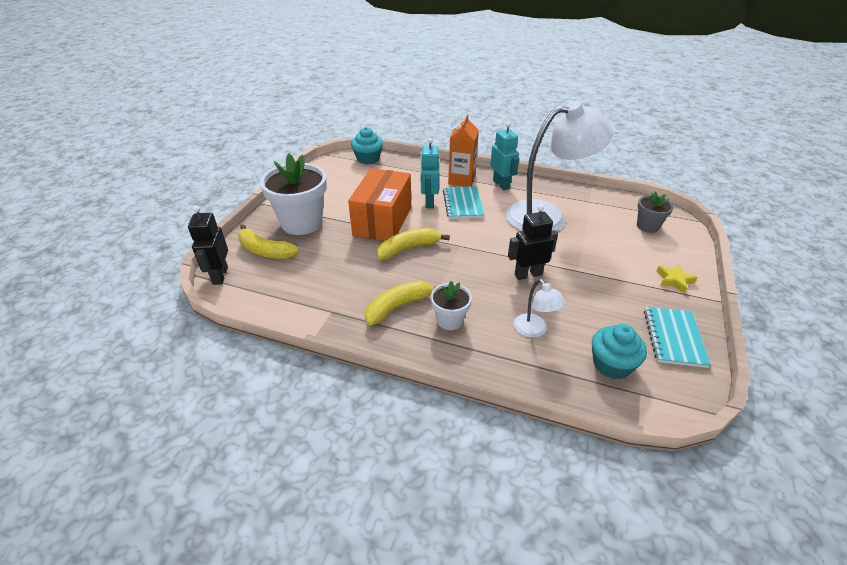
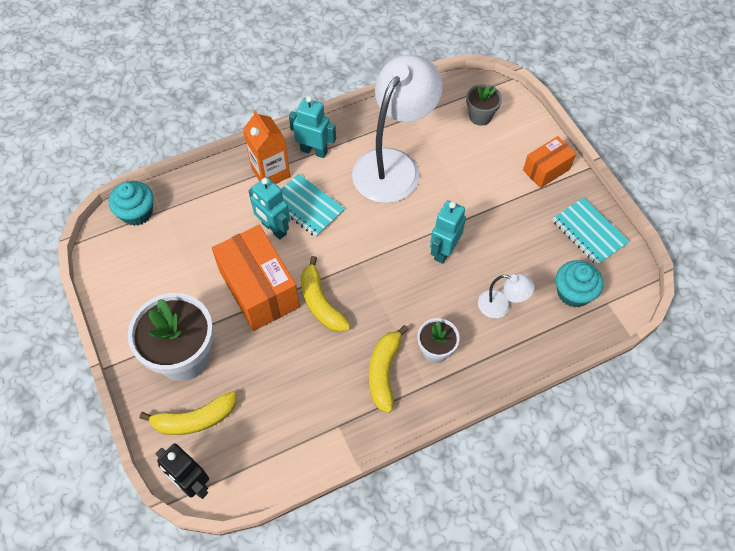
camera: 45 degrees left, 20 degrees up
(408, 248) = (321, 303): yellow banana -> yellow banana turned 45 degrees counterclockwise
(528, 274) = (444, 251): black robot -> turquoise robot
(674, 280) = (546, 169): yellow star -> orange box

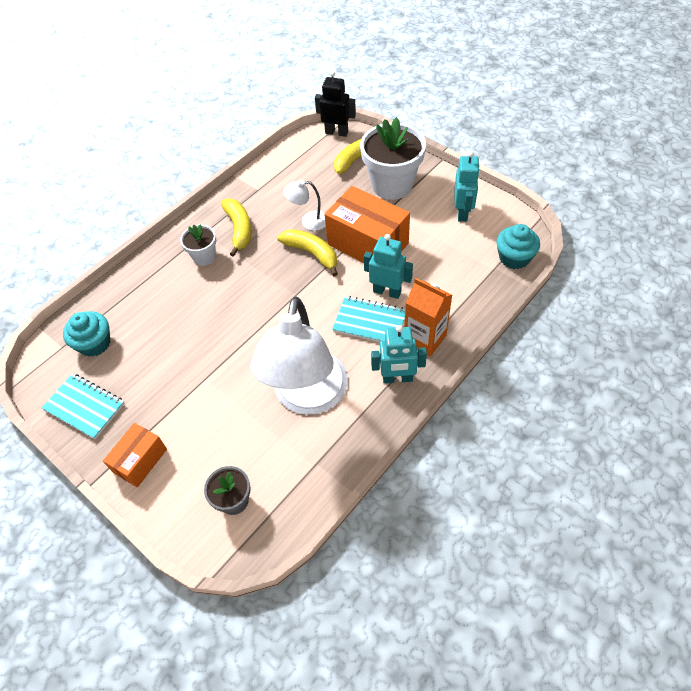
camera: 160 degrees right, 5 degrees down
(444, 251) = (224, 333): turquoise robot -> turquoise robot (462, 212)
(501, 306) = (159, 308): white lamp -> white lamp (308, 221)

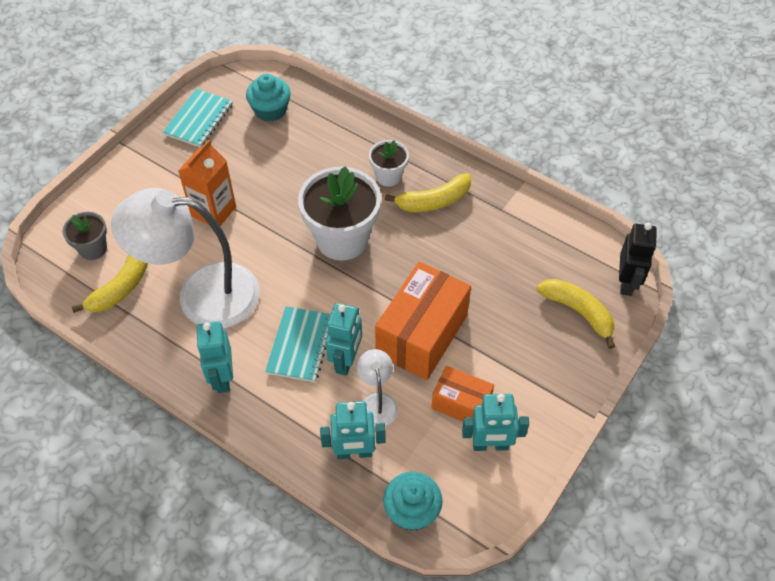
camera: 80 degrees right, 0 degrees up
(140, 461) = (140, 172): orange box -> orange box (461, 404)
(308, 221) = (454, 268): white lamp -> white lamp (377, 402)
(312, 253) = (402, 277): yellow banana -> yellow banana (121, 287)
(392, 185) = (532, 356): white flower pot -> white flower pot (342, 239)
(425, 339) = (276, 404): orange carton -> orange carton (213, 211)
(469, 289) = (354, 453): none -> turquoise robot

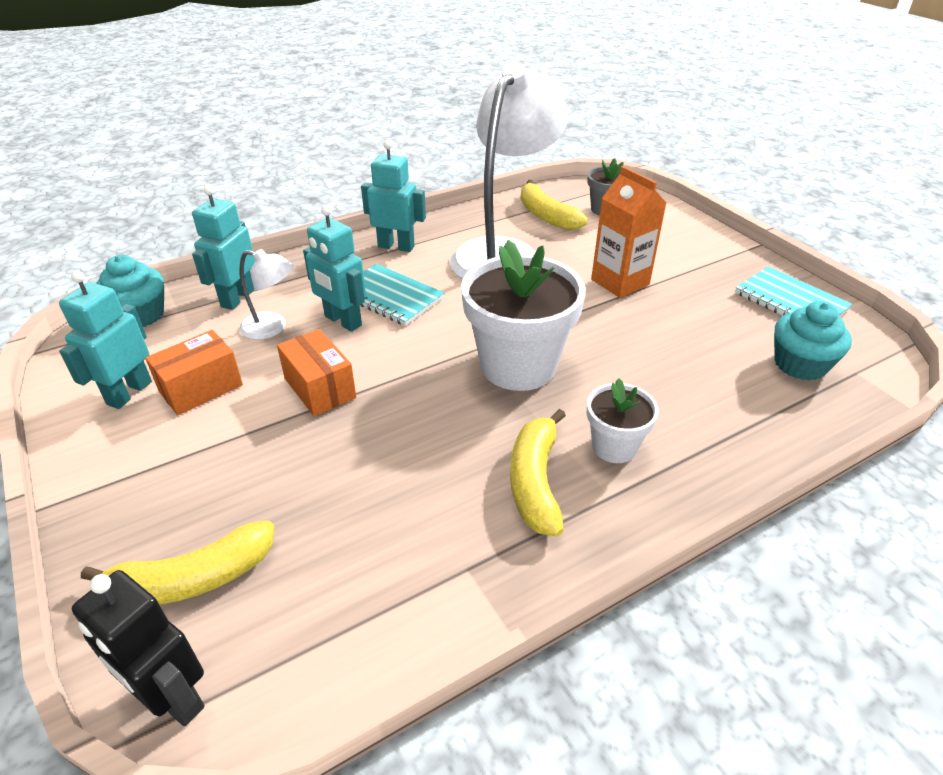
camera: 115 degrees right, 15 degrees down
(422, 334) = (320, 388): orange box -> orange box, size x0.57

